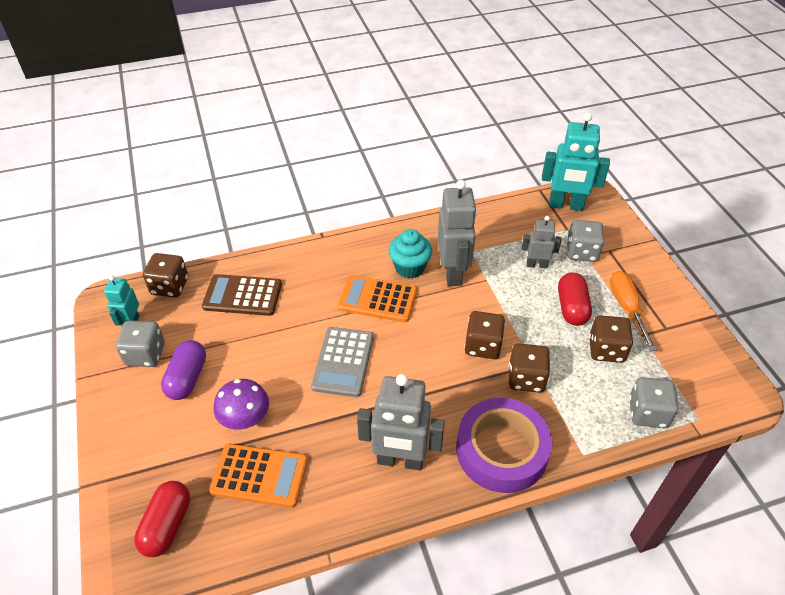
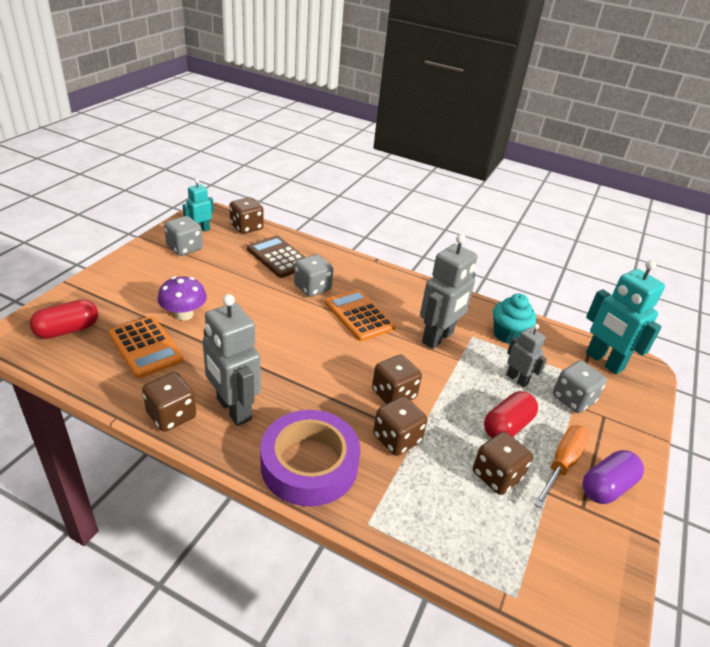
camera: 40 degrees right, 10 degrees down
(187, 378) = (187, 273): purple capsule -> purple capsule (607, 487)
(343, 362) = (284, 331): grey calculator -> none
(365, 509) = (171, 415): none -> brown dice
(409, 267) = (409, 314): turquoise cupcake -> turquoise cupcake (508, 334)
(647, 413) = (470, 548): grey dice -> grey dice (312, 288)

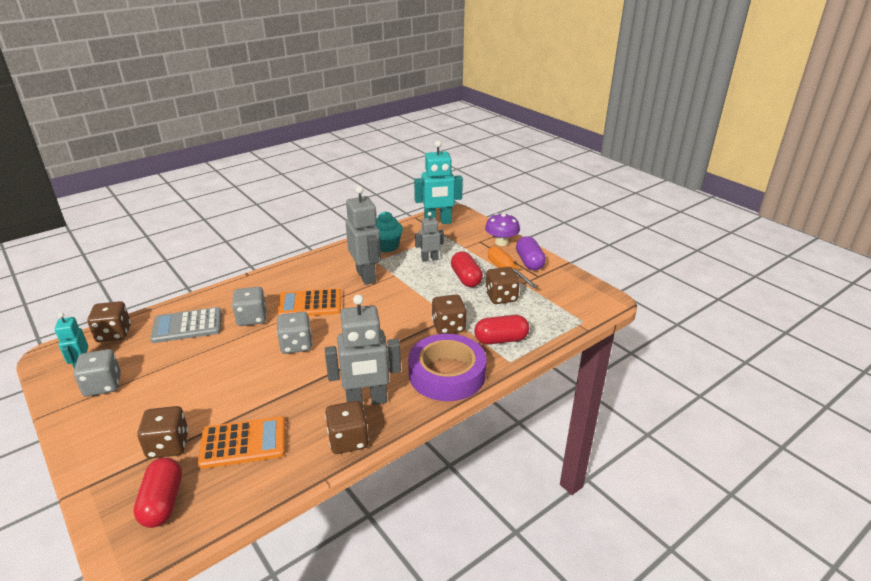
camera: 60 degrees left, 5 degrees down
(184, 314) = (216, 407): purple mushroom -> purple mushroom (501, 242)
(278, 257) = (187, 326): brown calculator -> grey calculator
(394, 394) = (407, 314): brown dice -> brown dice (168, 445)
(406, 501) = (501, 339): none -> red capsule
(573, 399) = (460, 246): grey dice -> grey dice (296, 345)

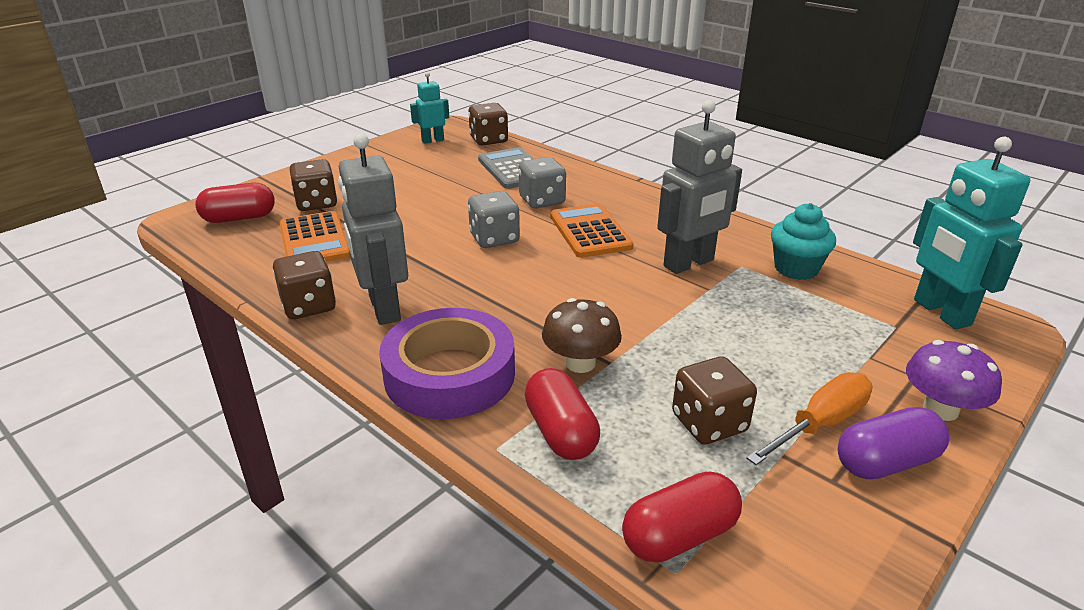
camera: 80 degrees right, 0 degrees up
(103, 385) = (406, 155): grey dice -> none
(429, 259) = (789, 318): grey robot -> none
(448, 326) = (580, 363): brown dice -> brown mushroom
(466, 278) = (750, 369): red capsule -> red capsule (679, 536)

